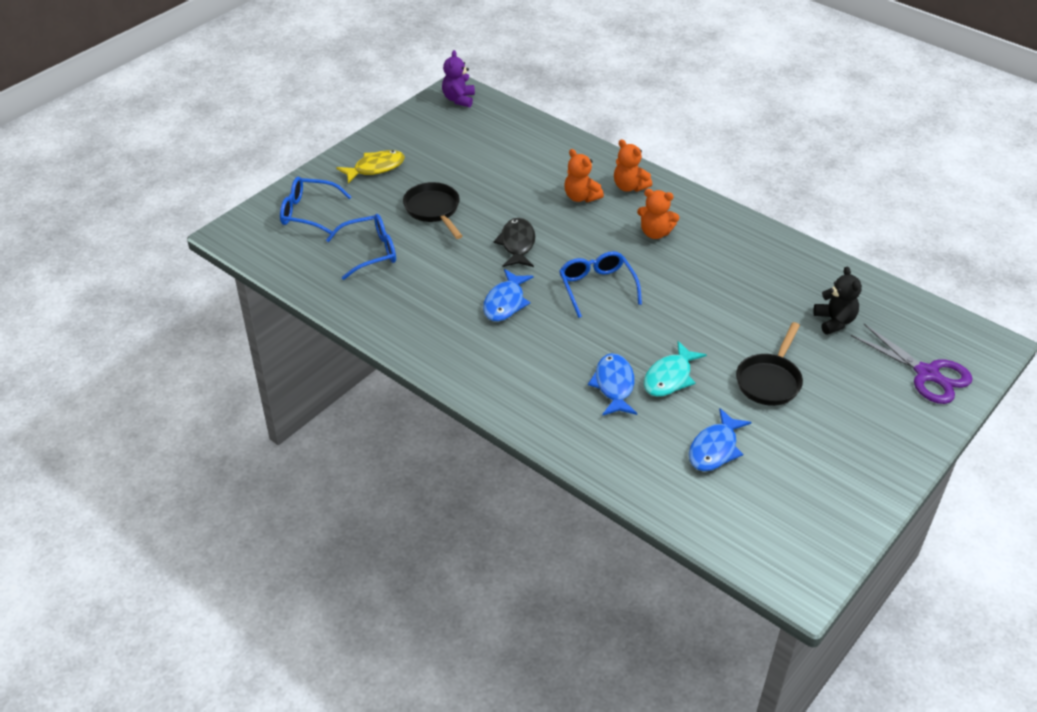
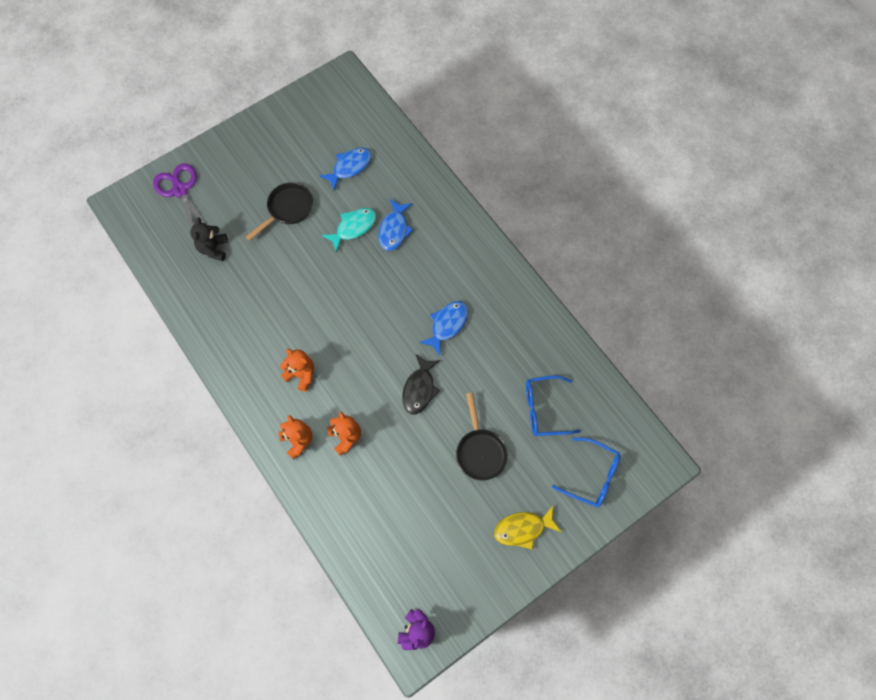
camera: 165 degrees left, 25 degrees up
(597, 287) = (372, 324): blue glasses -> none

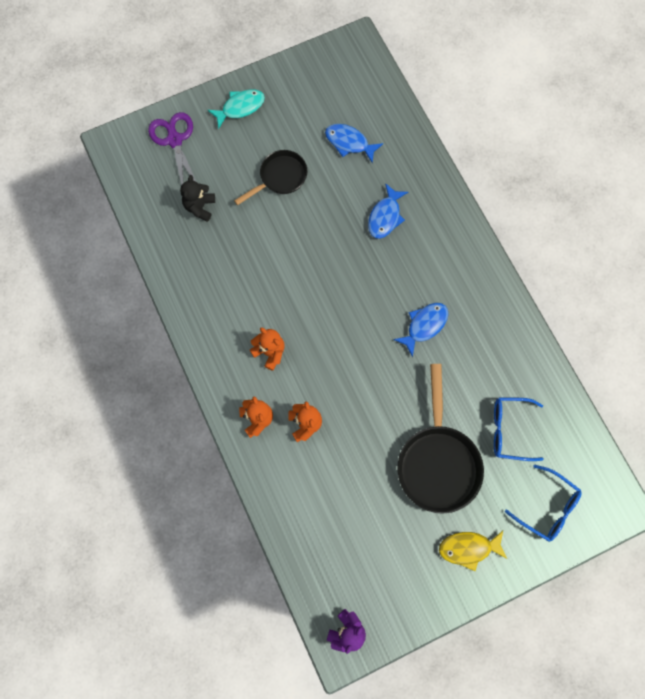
camera: 10 degrees right, 5 degrees up
(349, 167) = (349, 143): blue fish -> blue fish turned 120 degrees counterclockwise
(353, 227) = (344, 207): turquoise fish -> turquoise fish (240, 107)
(419, 389) = (386, 387): black fish -> none
(480, 451) = (438, 462): black pan -> black pan, size x1.62

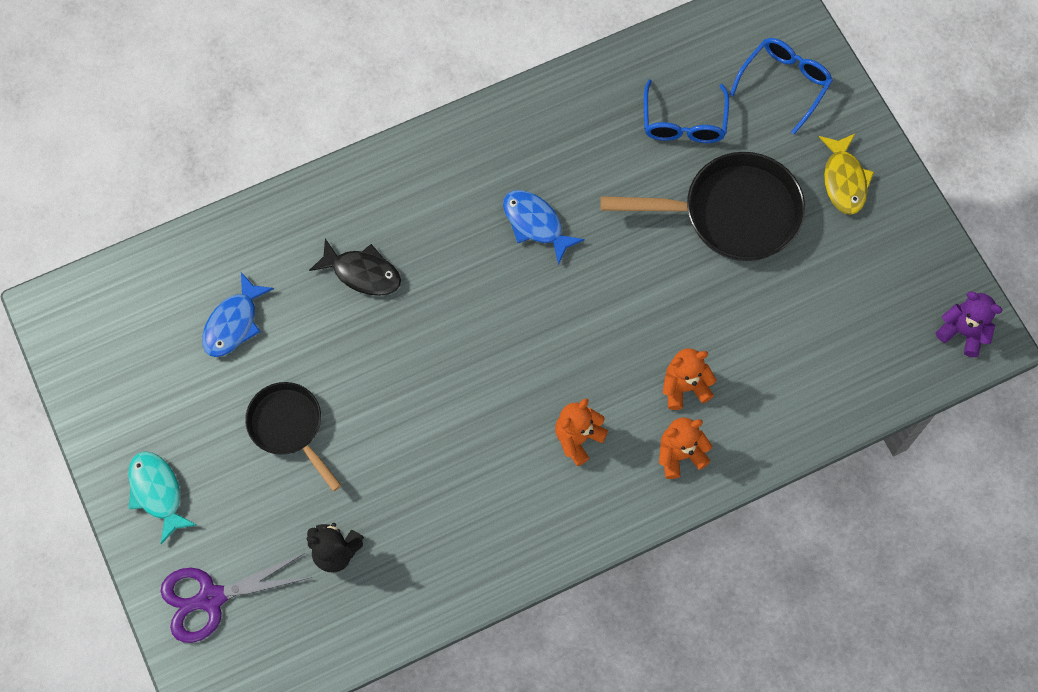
camera: 90 degrees left, 5 degrees down
(385, 216) = (362, 273): blue fish -> black fish

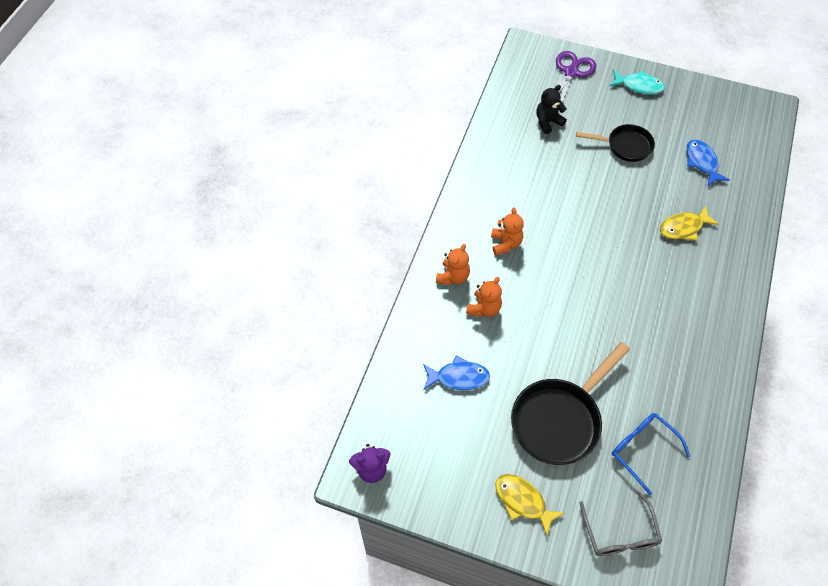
camera: 135 degrees right, 10 degrees down
(362, 273) = (683, 228): black fish -> yellow fish
(535, 224) = (643, 321): blue fish -> blue fish (458, 377)
(784, 83) = (620, 534): blue glasses -> grey glasses

